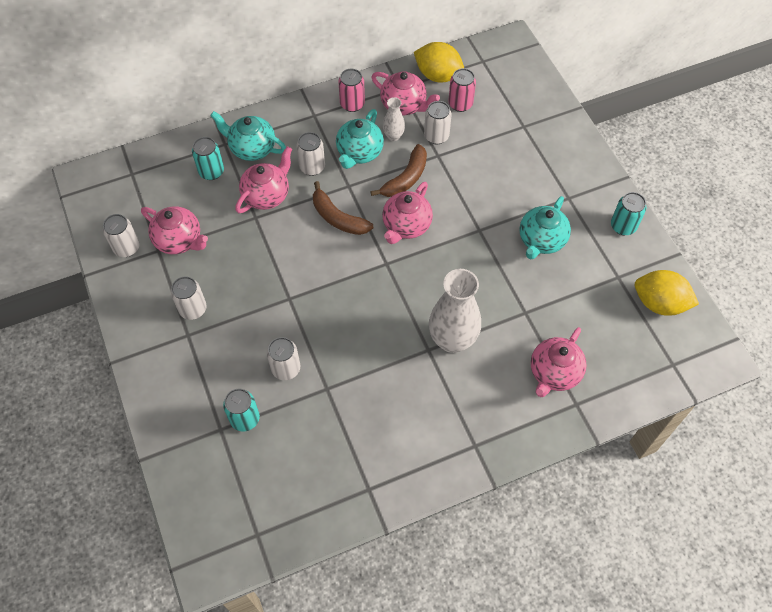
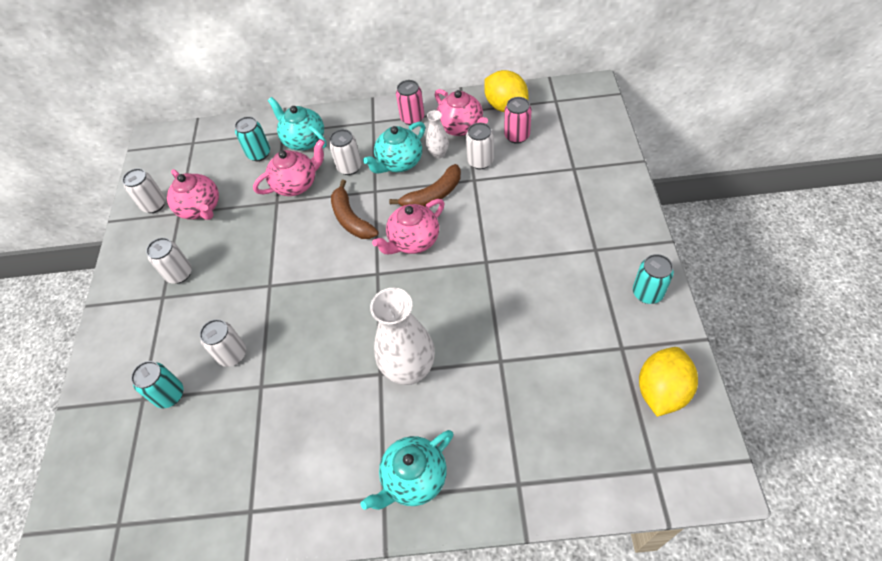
camera: 25 degrees right, 5 degrees down
(541, 240) = (548, 287): turquoise teapot -> turquoise teapot (413, 478)
(554, 373) = (506, 439): pink teapot -> none
(659, 303) = (661, 391): yellow lemon -> yellow lemon turned 75 degrees clockwise

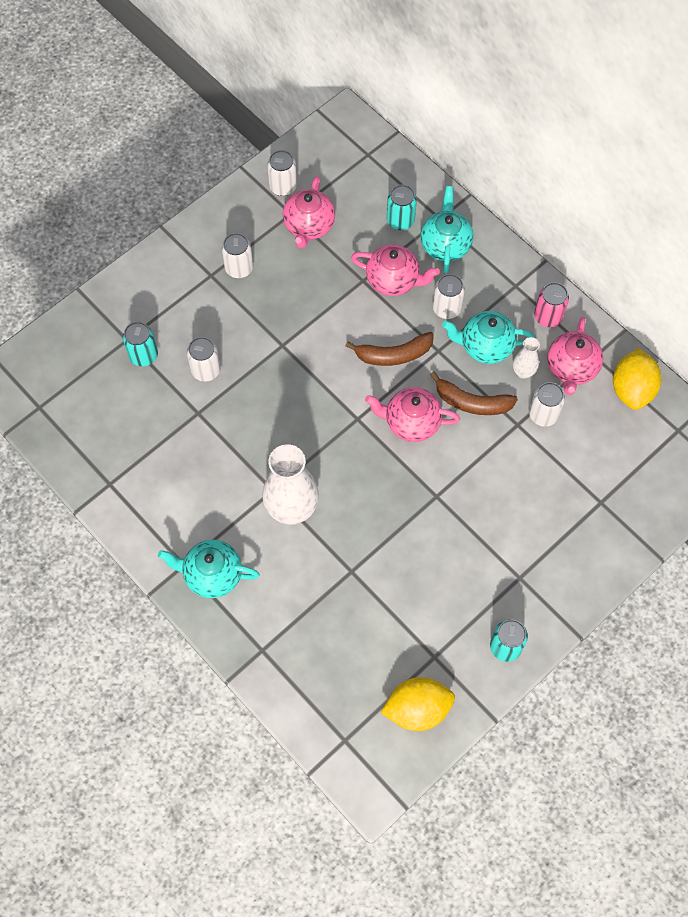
camera: 45 degrees right, 10 degrees up
(351, 219) = (393, 355): brown banana -> brown banana turned 120 degrees counterclockwise
(517, 136) = (601, 425): pink can -> none

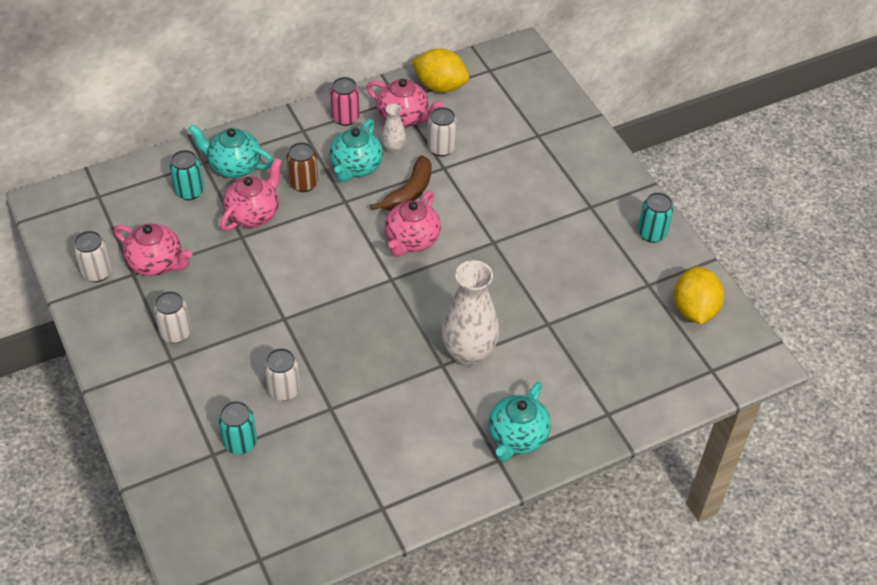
camera: 75 degrees left, 15 degrees down
(393, 355) = (335, 234): brown banana -> none
(446, 308) = (303, 183): white can -> brown can

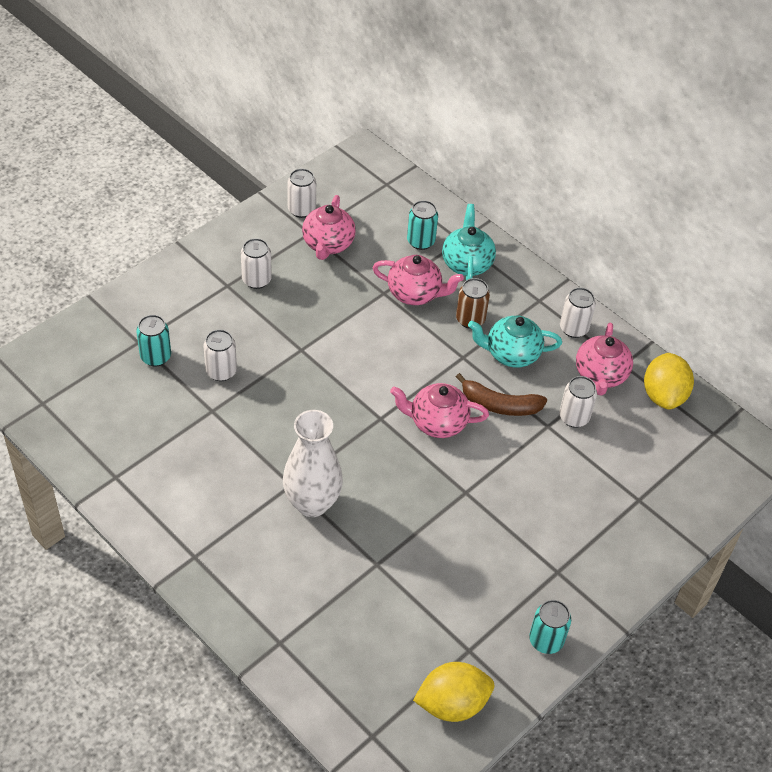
camera: 70 degrees right, 0 degrees up
(345, 118) = (573, 328): pink can -> white can
(393, 149) = (551, 378): white vase -> none
(517, 437) = (225, 567): turquoise teapot -> none

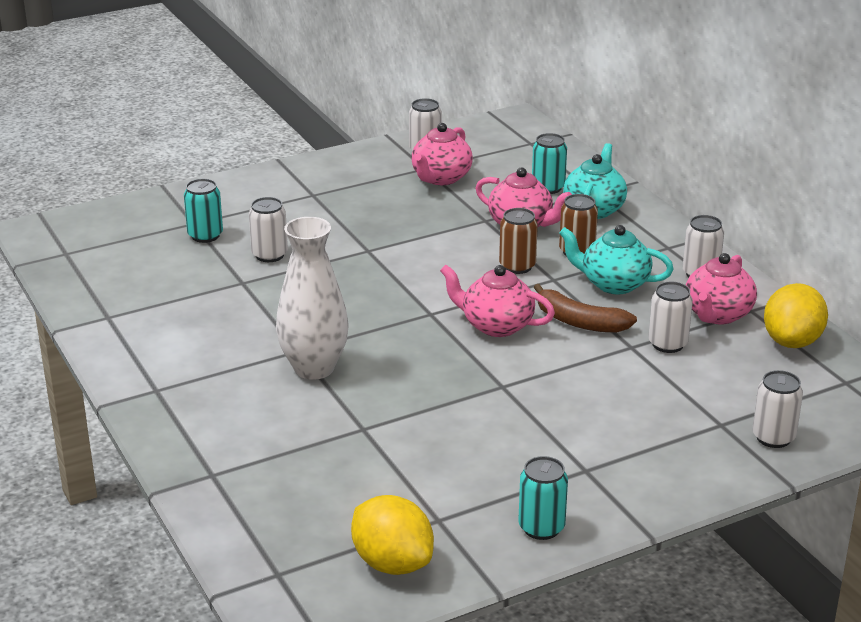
camera: 20 degrees right, 20 degrees down
(256, 280) = (347, 194): white can -> white can (773, 437)
(429, 347) = (517, 266): none -> brown can
(452, 704) = (392, 563): yellow lemon -> yellow lemon turned 45 degrees clockwise

